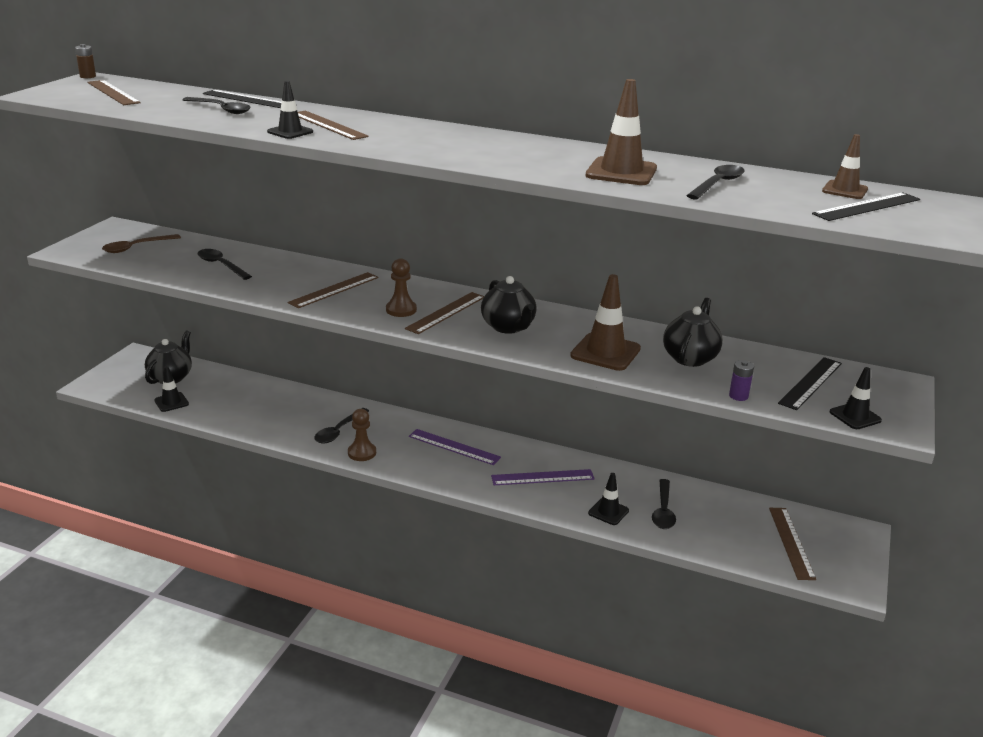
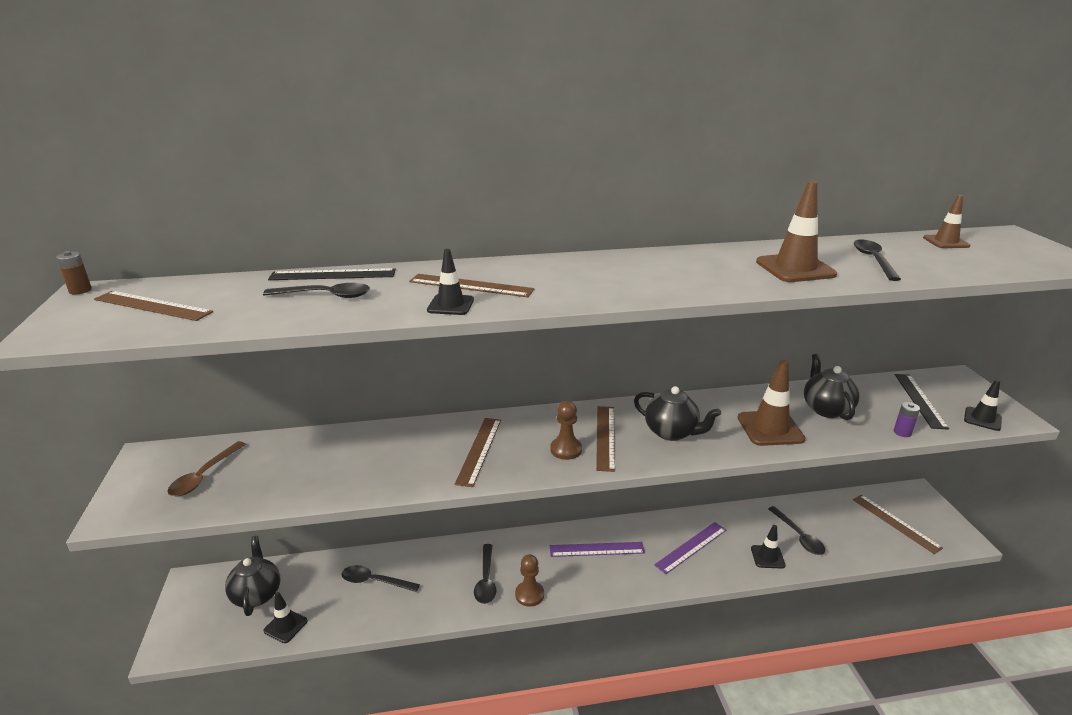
camera: 30 degrees left, 0 degrees up
(221, 265) = (330, 463): black spoon -> black spoon (374, 581)
(867, 207) = (989, 253): black ruler -> none

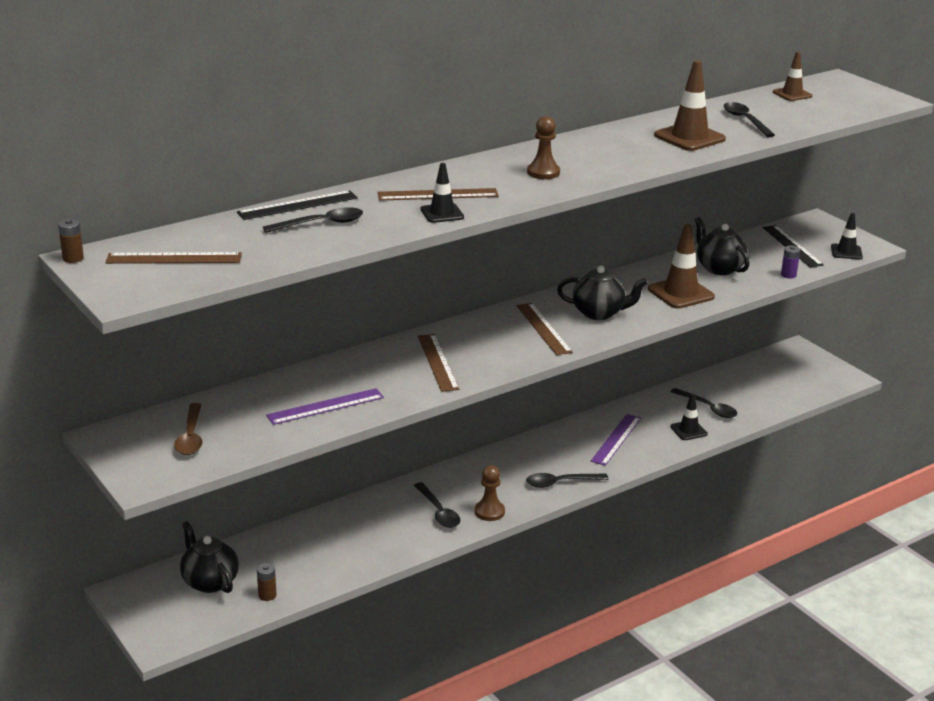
camera: 25 degrees left, 0 degrees up
(285, 626) = (267, 595): black traffic cone -> brown battery
(374, 581) = (325, 541): black spoon -> black spoon (560, 483)
(566, 449) = (516, 345): brown pawn -> brown pawn (543, 172)
(596, 549) = (528, 462): purple ruler -> purple ruler (325, 406)
(895, 523) = (787, 378): brown ruler -> none

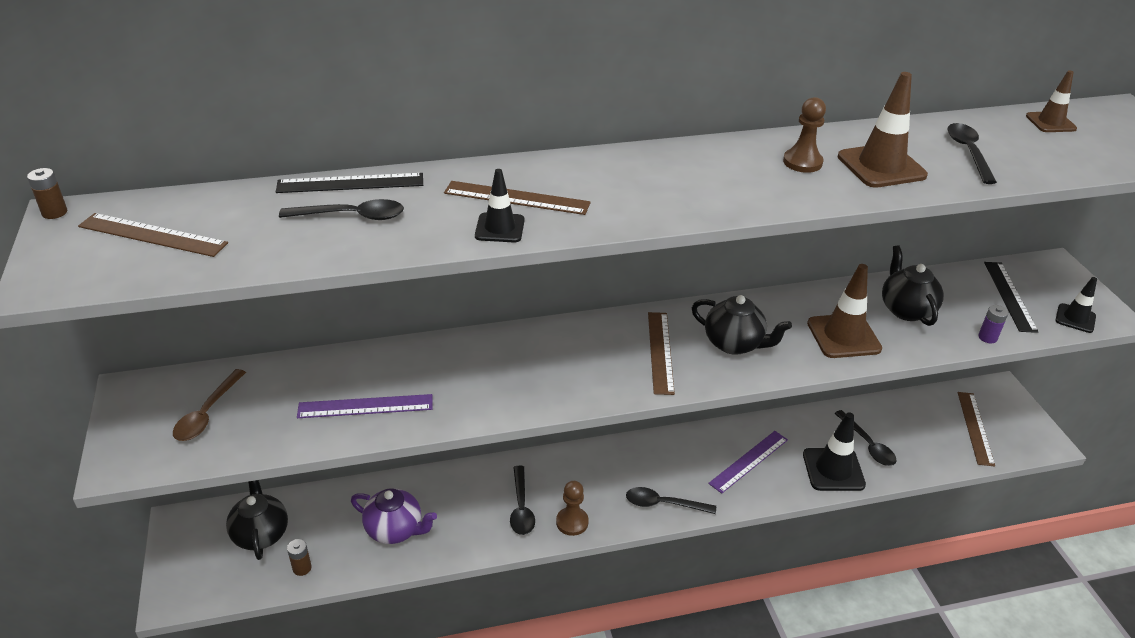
camera: 20 degrees right, 10 degrees up
(335, 551) = (395, 530): none -> purple teapot
(437, 362) = (519, 372): brown ruler -> brown ruler (975, 428)
(543, 172) = (665, 188): brown pawn -> brown pawn (802, 162)
(688, 430) = (833, 470): black traffic cone -> black traffic cone, size x1.67

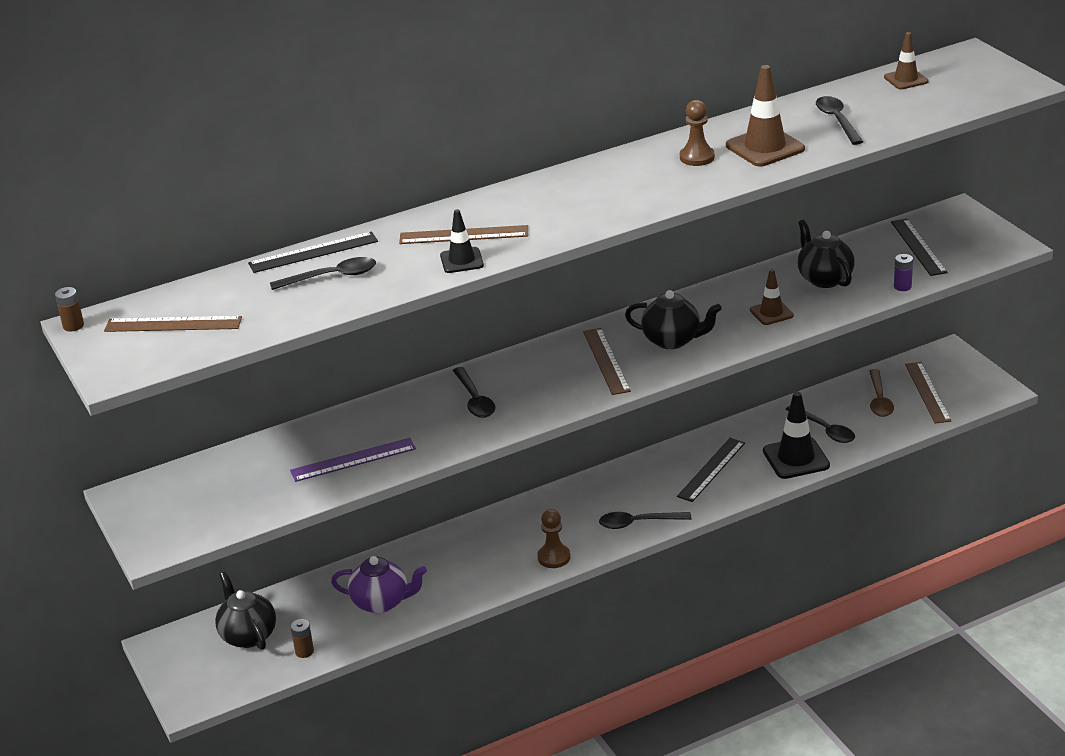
camera: 10 degrees left, 5 degrees down
(207, 414) = (209, 496): brown spoon -> brown spoon (879, 400)
(521, 508) = (499, 557): black spoon -> black spoon (475, 400)
(748, 461) = (711, 469): purple ruler -> black ruler
(843, 336) = (771, 313): brown traffic cone -> brown traffic cone, size x0.60
(1075, 318) = (980, 254): black traffic cone -> none

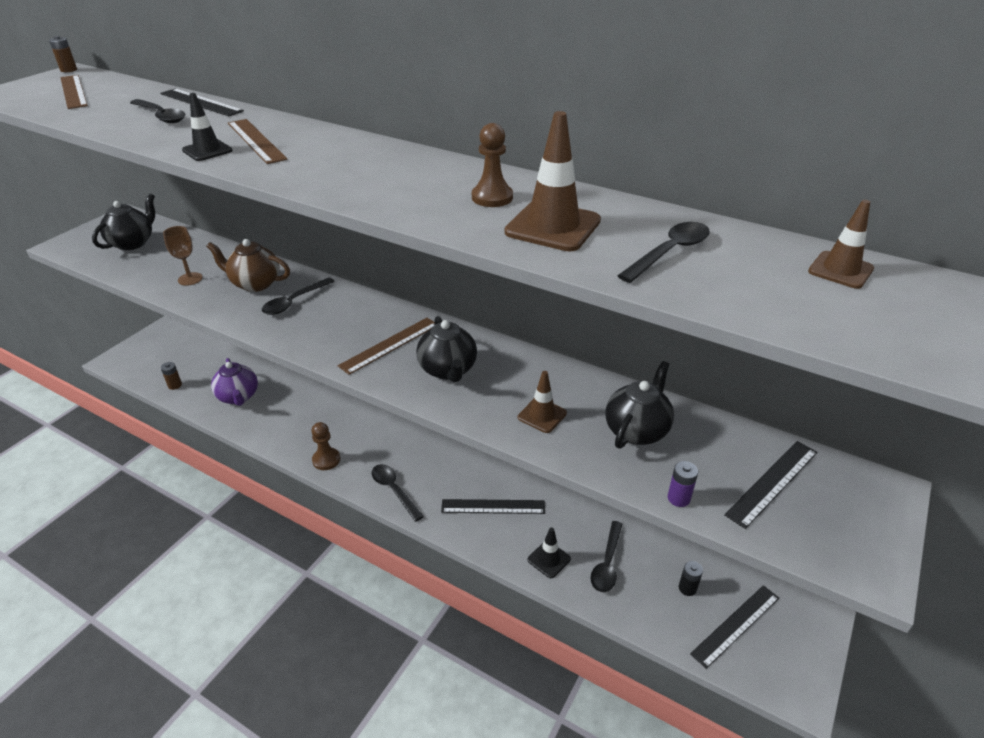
camera: 55 degrees right, 5 degrees up
(248, 635) = (185, 356): black teapot -> black teapot (133, 243)
(353, 460) = (190, 279): purple ruler -> brown goblet
(411, 418) = (255, 284): none -> brown teapot
(796, 458) = (549, 559): black traffic cone -> black traffic cone, size x0.60
(879, 400) = (687, 588): brown spoon -> black battery
(927, 392) = (735, 625): brown ruler -> black ruler

